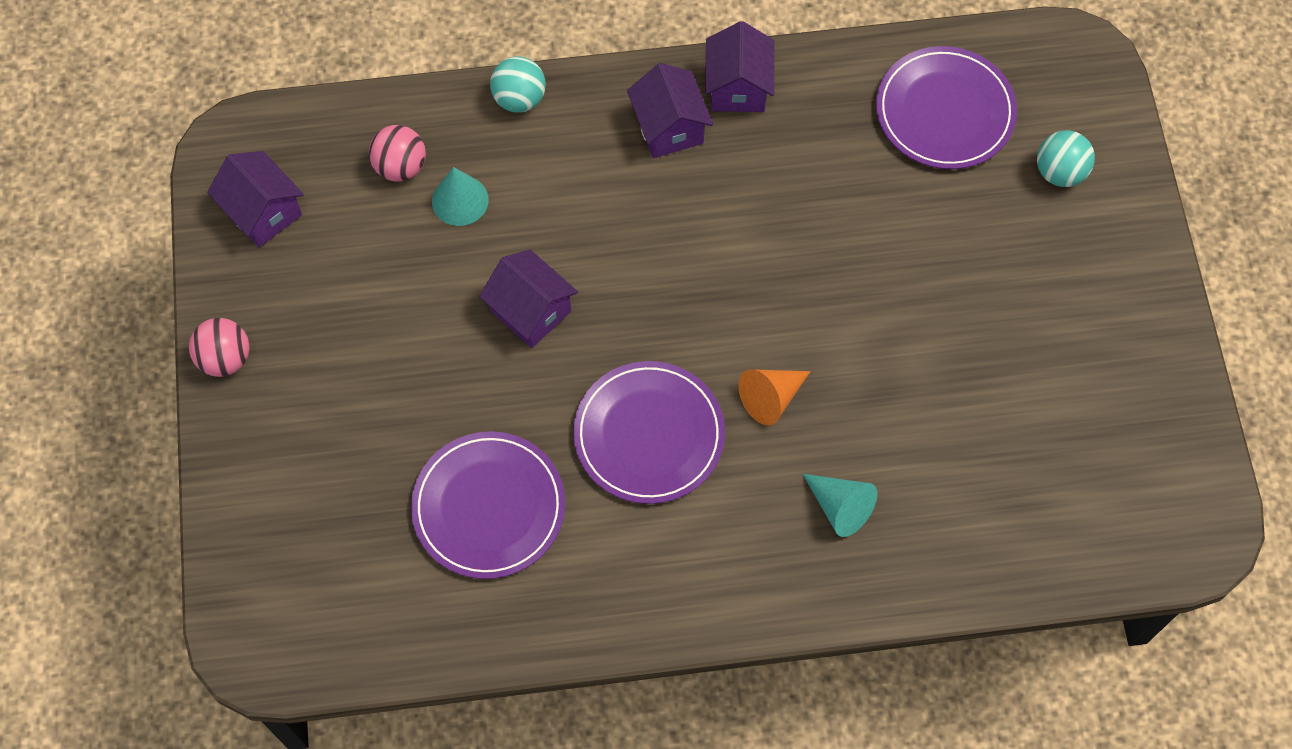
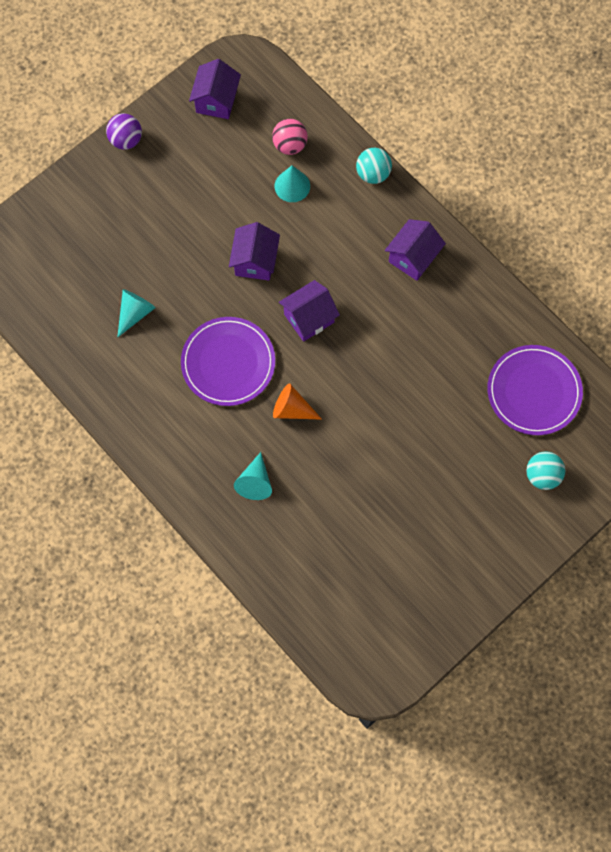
camera: 55 degrees right, 5 degrees up
(225, 358) = (126, 140): pink ball -> purple ball
(489, 507) = (135, 313): purple plate -> turquoise cone
(738, 87) = (464, 276): purple house -> purple house (309, 318)

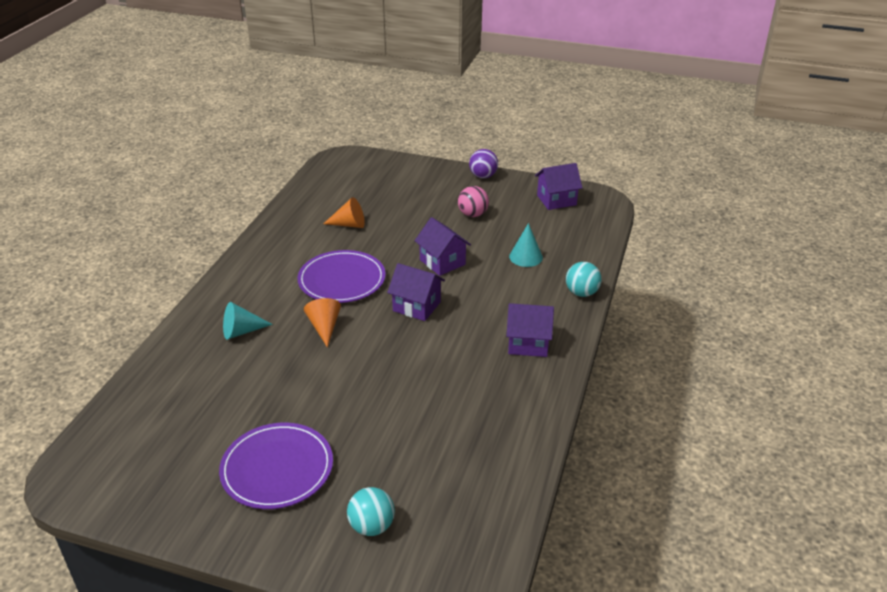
camera: 60 degrees right, 35 degrees down
(135, 313) = (349, 224): turquoise cone -> orange cone
(255, 261) = (442, 262): purple house -> purple house turned 75 degrees clockwise
(290, 145) = (559, 244): pink ball -> pink ball (473, 214)
(534, 391) = (463, 480): purple plate -> purple plate (277, 468)

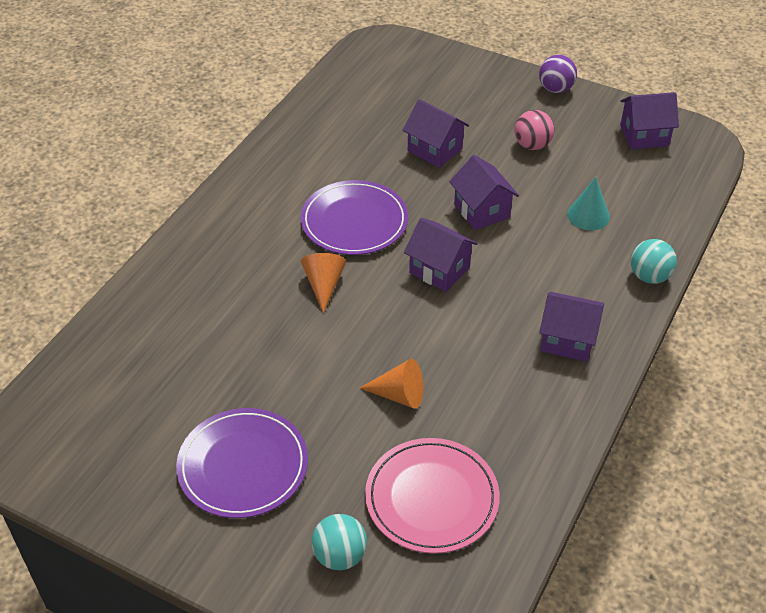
camera: 10 degrees right, 10 degrees up
(241, 331) = (226, 278): turquoise cone -> none
(349, 224) = (375, 142): orange cone -> orange cone (399, 395)
(397, 225) = (435, 150): none -> purple house
(441, 471) = (432, 498): none -> pink plate

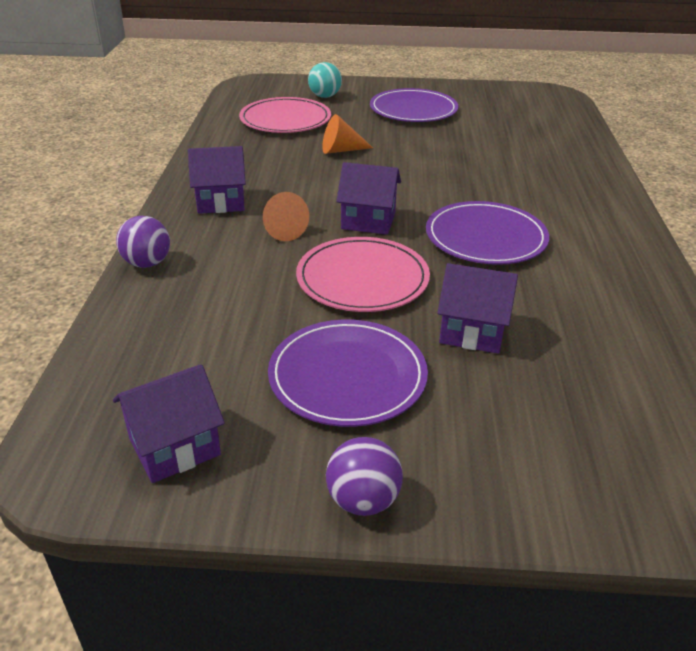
camera: 155 degrees right, 10 degrees down
(324, 285) = (460, 190): orange cone -> orange cone (282, 230)
(482, 211) = (362, 279): purple house -> pink plate
(532, 145) = (347, 376): pink ball -> purple plate
(588, 215) = (233, 305): turquoise cone -> none
(649, 276) = (147, 263): turquoise ball -> purple ball

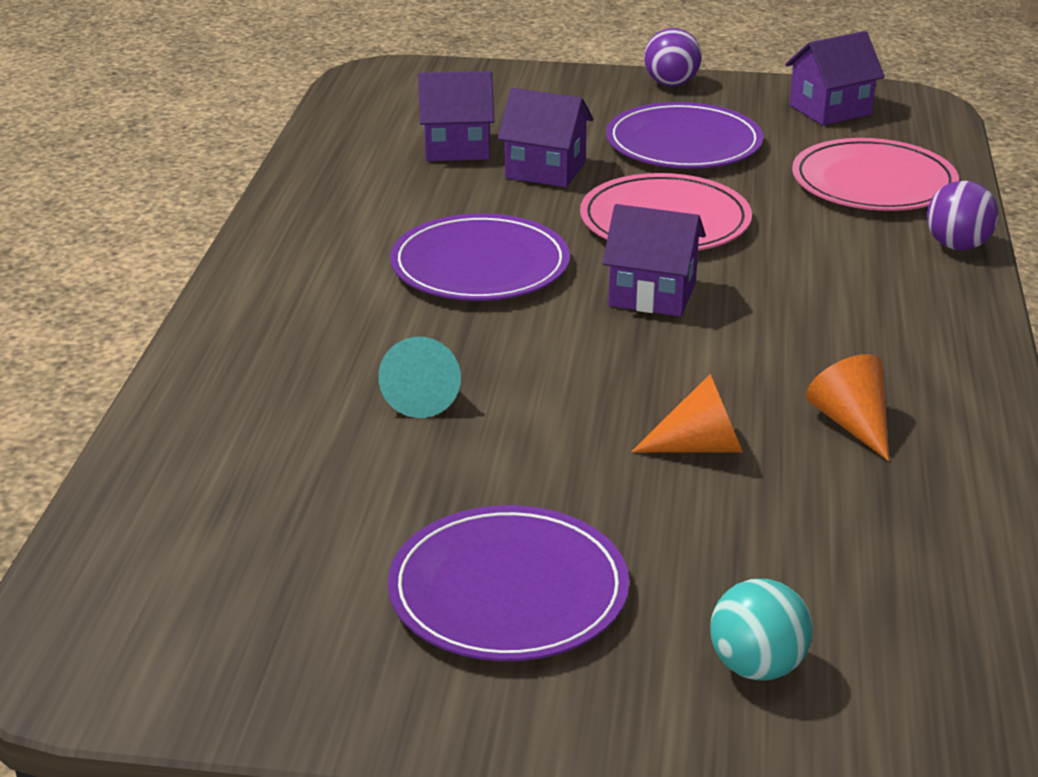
camera: 175 degrees left, 5 degrees down
(221, 202) = (901, 333): purple house -> purple house (456, 148)
(282, 230) = (785, 285): orange cone -> orange cone (852, 424)
(285, 119) = (847, 558): pink plate -> pink plate (873, 182)
(480, 166) = (422, 396): none -> turquoise cone

